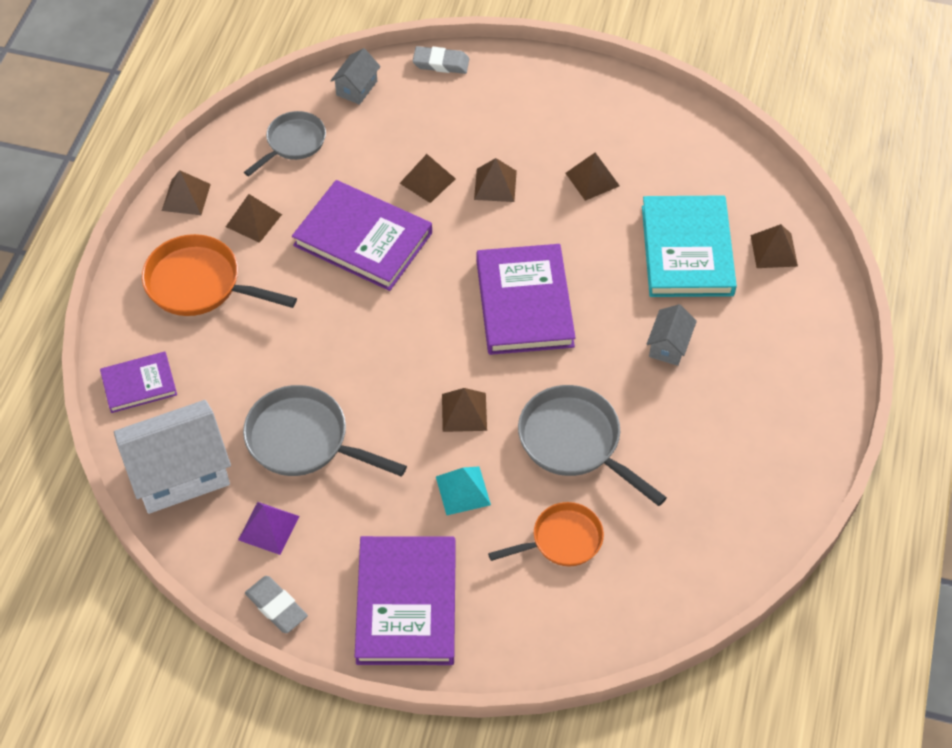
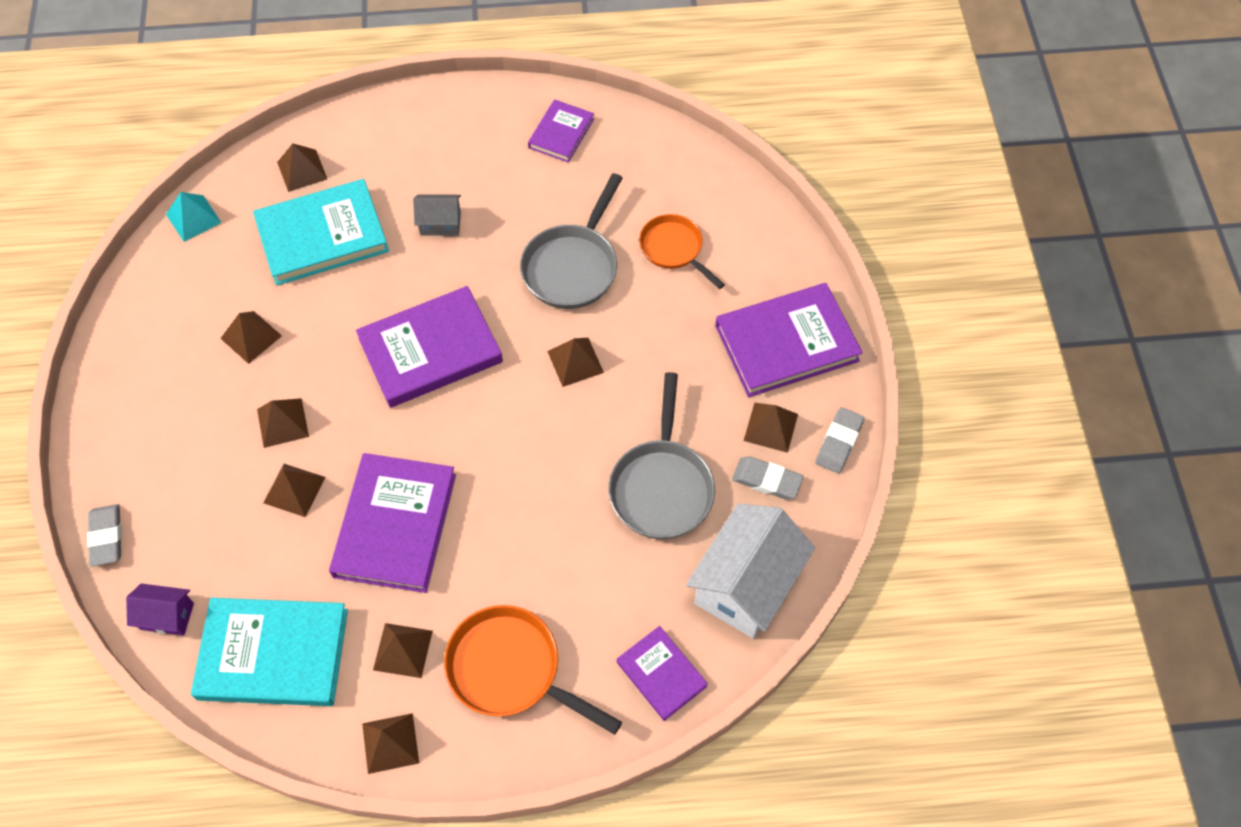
camera: 110 degrees left, 5 degrees up
(180, 473) = (746, 585): white house -> white house turned 75 degrees clockwise
(199, 284) = (510, 670): orange pan -> orange pan turned 120 degrees clockwise
(268, 528) = (767, 480): purple pyramid -> grey eraser
(293, 143) = (273, 654): grey pan -> turquoise book
(320, 552) = (771, 427): none -> brown pyramid
(356, 88) = (167, 616): grey house -> purple house
(463, 490) = (658, 336): turquoise pyramid -> turquoise pyramid (193, 218)
(754, 483) = (561, 133): none -> purple book

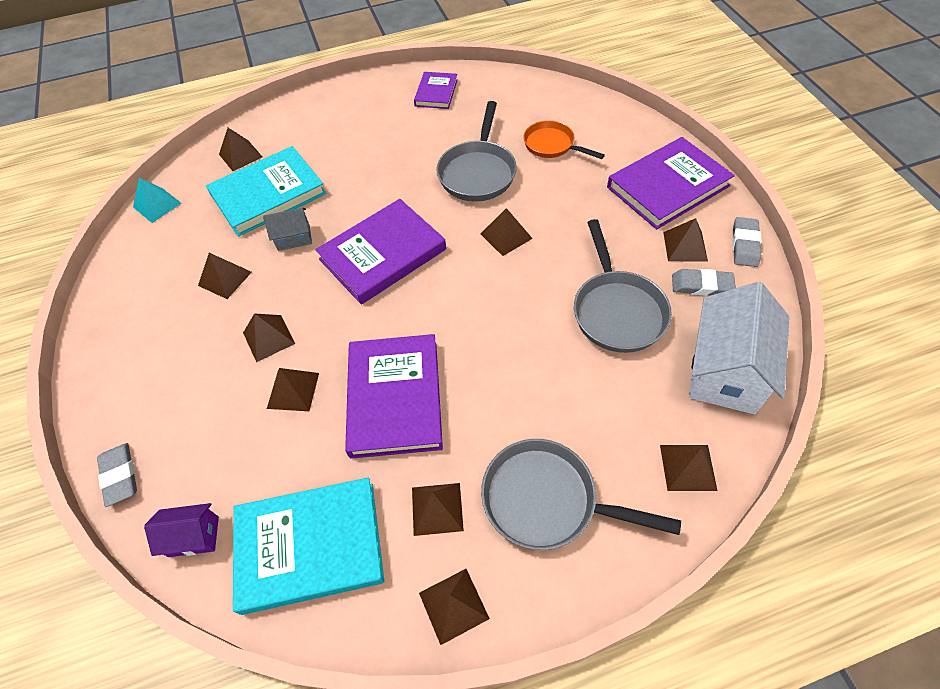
camera: 10 degrees left, 5 degrees down
(440, 223) = (362, 166): grey house -> grey house (294, 238)
(510, 670) = (547, 500): orange pan -> grey pan
(661, 674) = (688, 467): purple book -> brown pyramid

